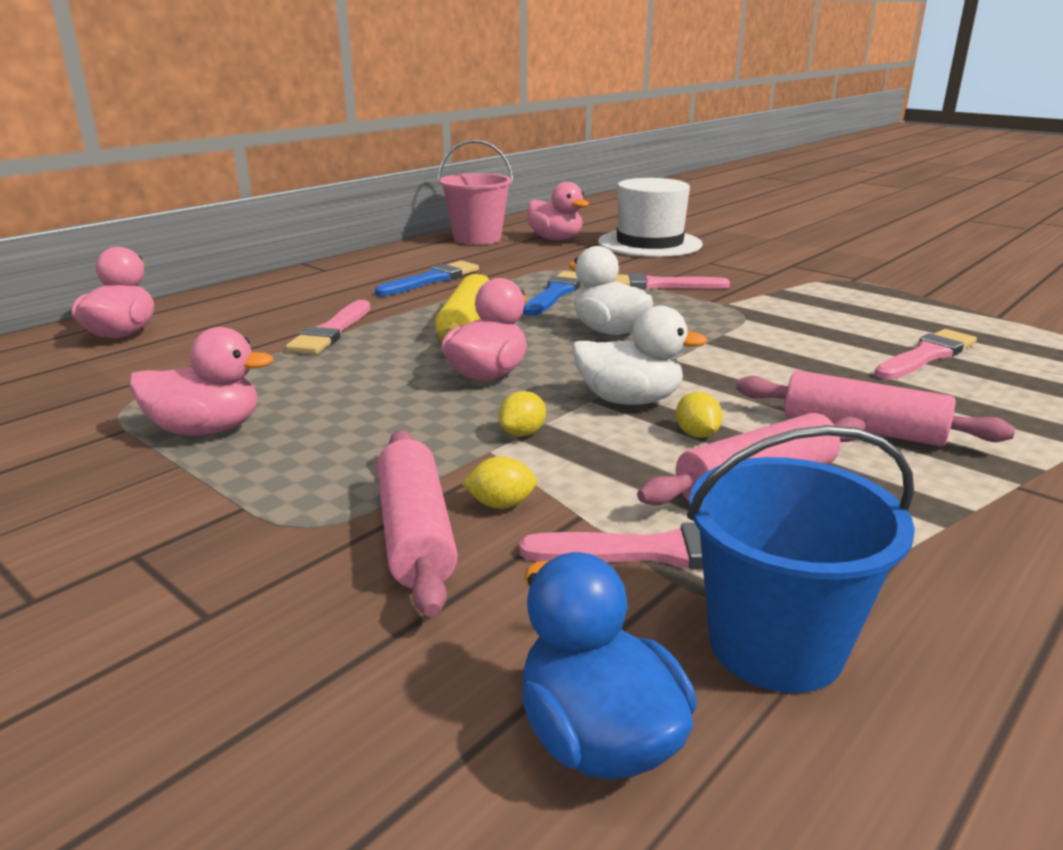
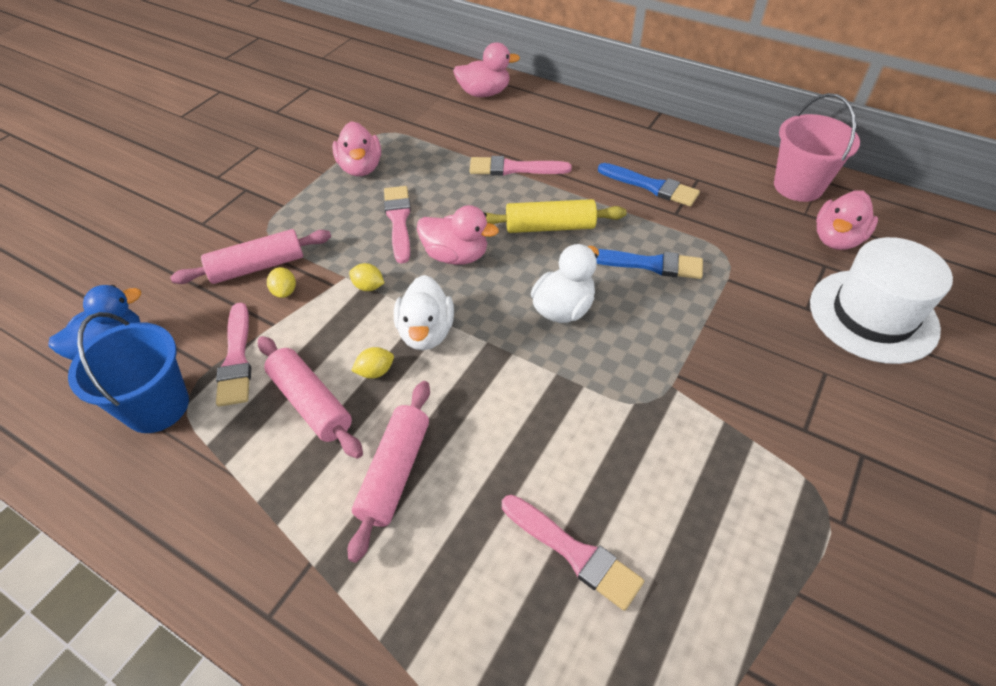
camera: 80 degrees right, 25 degrees up
(658, 285) = (710, 332): pink brush -> pink brush (398, 220)

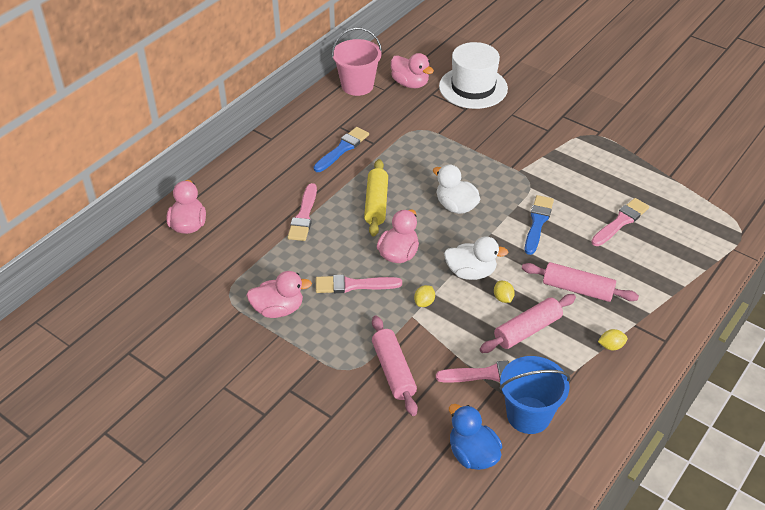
camera: 85 degrees left, 5 degrees down
(285, 291) = (423, 351): yellow lemon -> yellow lemon (611, 346)
(649, 264) = (421, 163): blue brush -> blue brush (537, 222)

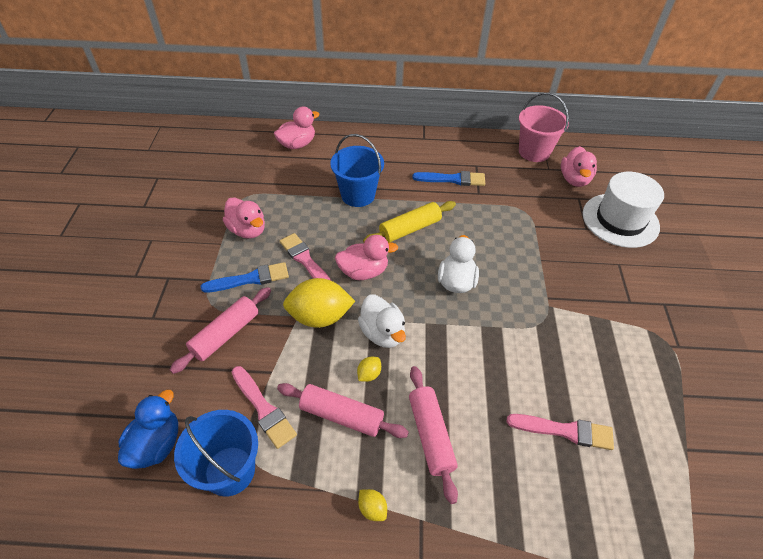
camera: 55 degrees right, 5 degrees up
(304, 216) = (358, 195): pink brush -> blue bucket
(424, 302) = (320, 317): yellow lemon -> yellow lemon, size x2.32
(537, 222) = (493, 354): blue brush -> blue brush (250, 279)

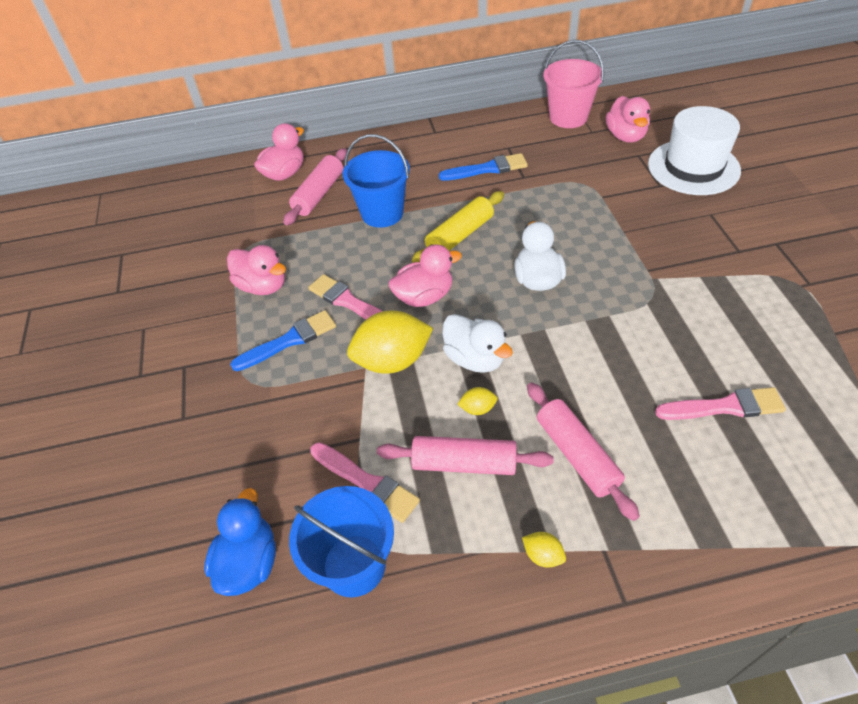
camera: 10 degrees left, 0 degrees up
(225, 334) = (284, 412): pink rolling pin -> pink rolling pin (319, 194)
(369, 374) = (477, 408): yellow lemon -> yellow lemon turned 60 degrees clockwise

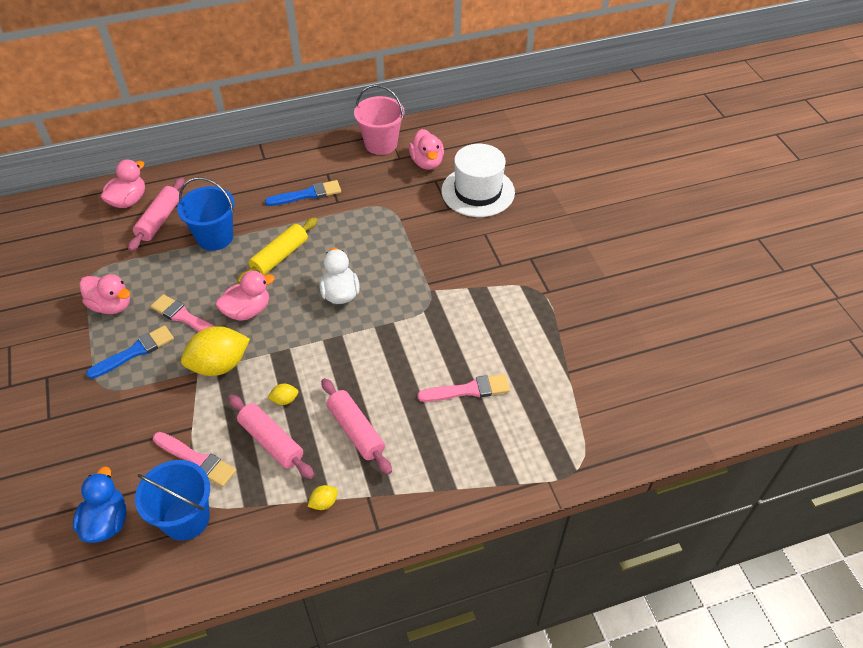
camera: 10 degrees left, 0 degrees up
(464, 463) = (271, 441): pink rolling pin -> pink rolling pin turned 45 degrees clockwise
(475, 358) = (285, 361): white duck -> none
(543, 555) = (324, 503): yellow lemon -> yellow lemon turned 60 degrees counterclockwise

